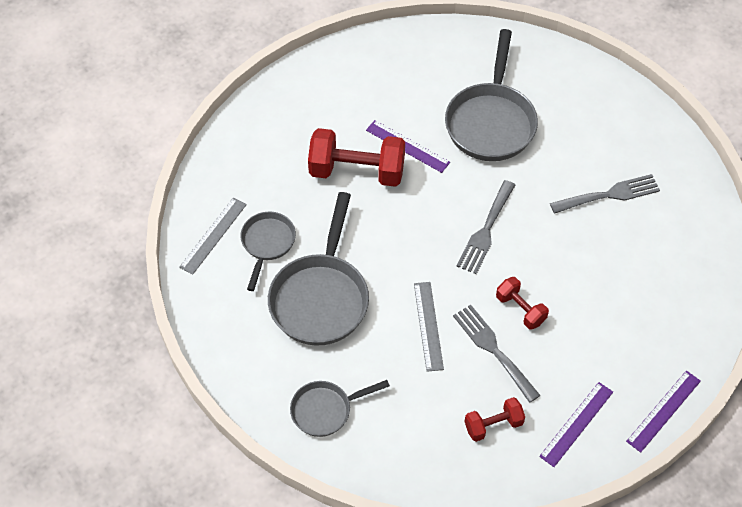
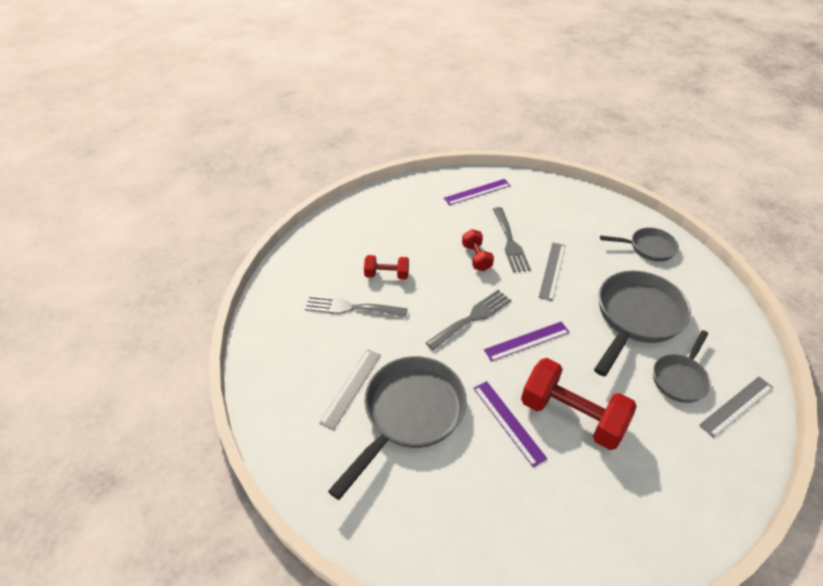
camera: 155 degrees left, 10 degrees down
(493, 425) = (531, 206): red dumbbell -> red dumbbell (387, 275)
(553, 123) = (351, 387): none -> grey ruler
(663, 411) = (419, 181): purple ruler -> purple ruler (527, 341)

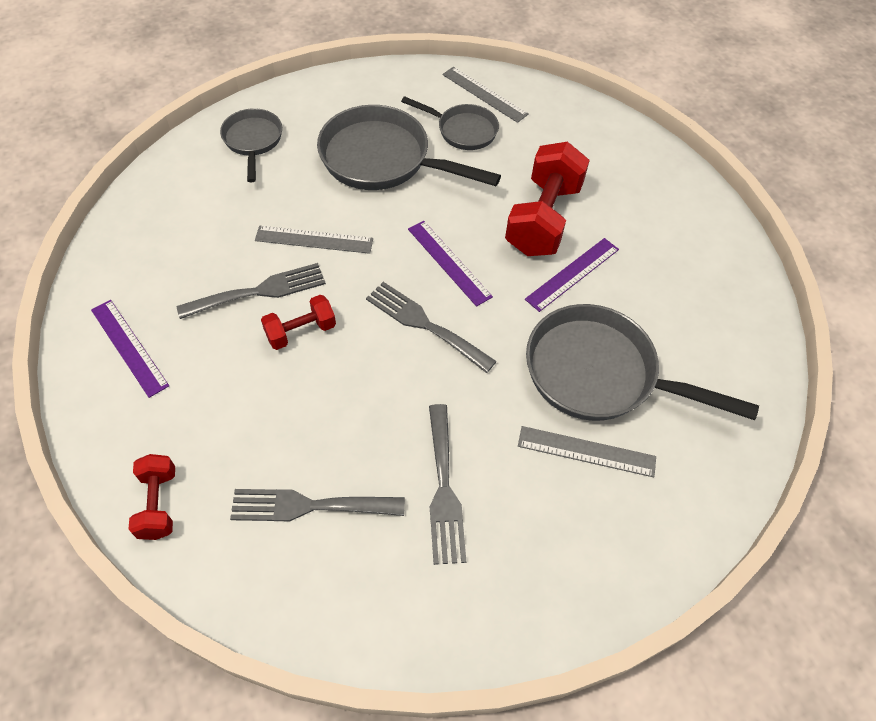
camera: 105 degrees left, 10 degrees up
(361, 251) = (309, 506): none -> grey fork
(387, 275) = (361, 452): red dumbbell -> red dumbbell (158, 504)

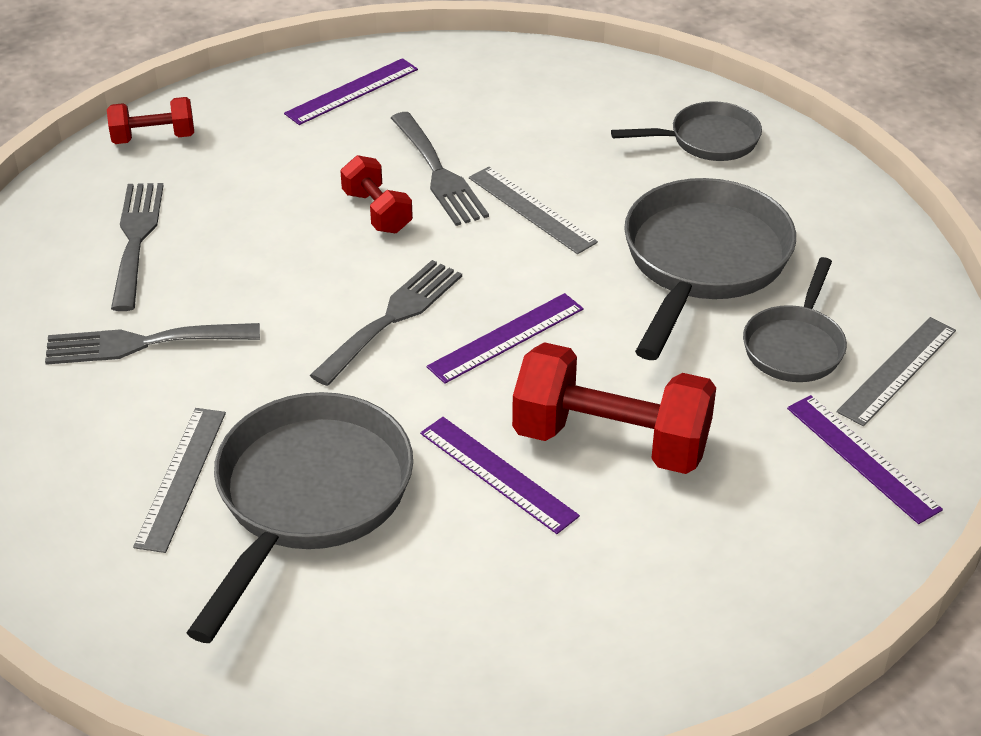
camera: 90 degrees right, 15 degrees down
(314, 240) = (531, 210): grey ruler -> grey ruler turned 45 degrees counterclockwise
(552, 119) = (862, 458): none -> purple ruler

